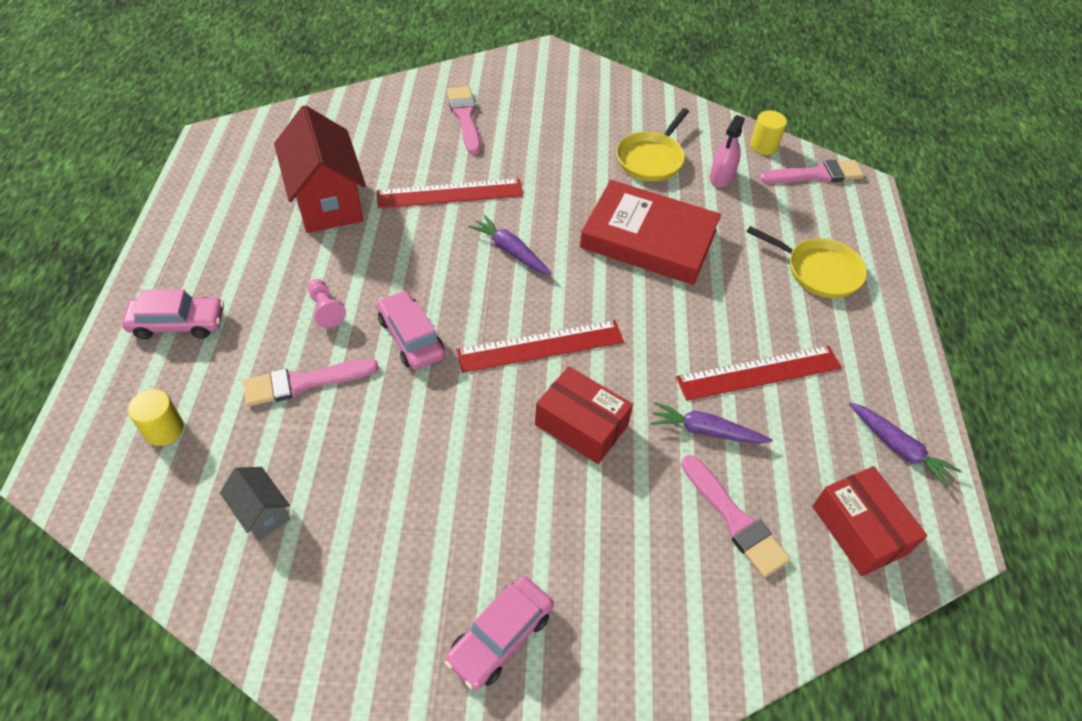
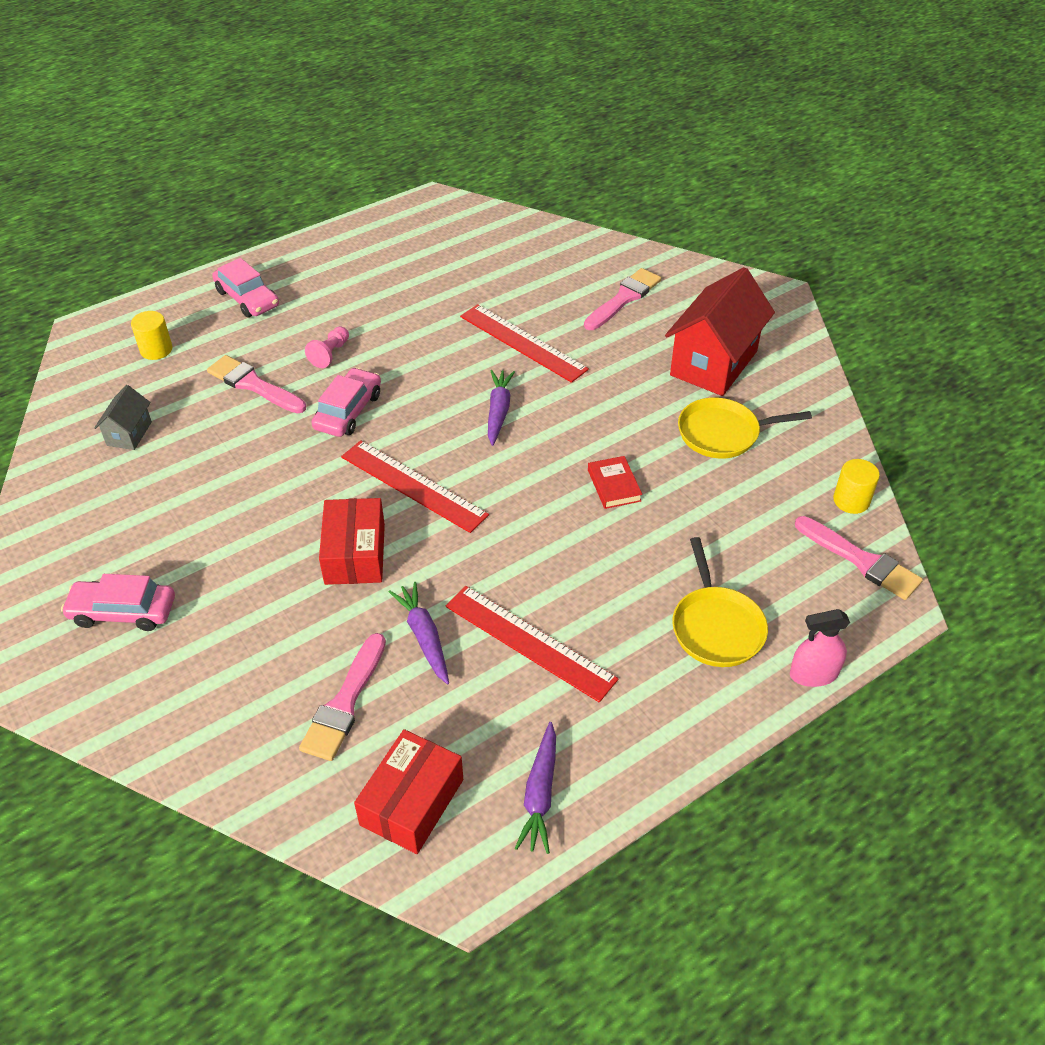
camera: 55 degrees right, 5 degrees down
(327, 201) = (437, 289): red house -> red house (714, 363)
(649, 239) = (614, 485): red book -> red book, size x0.41
(721, 177) = (761, 493): pink spray bottle -> pink spray bottle (813, 674)

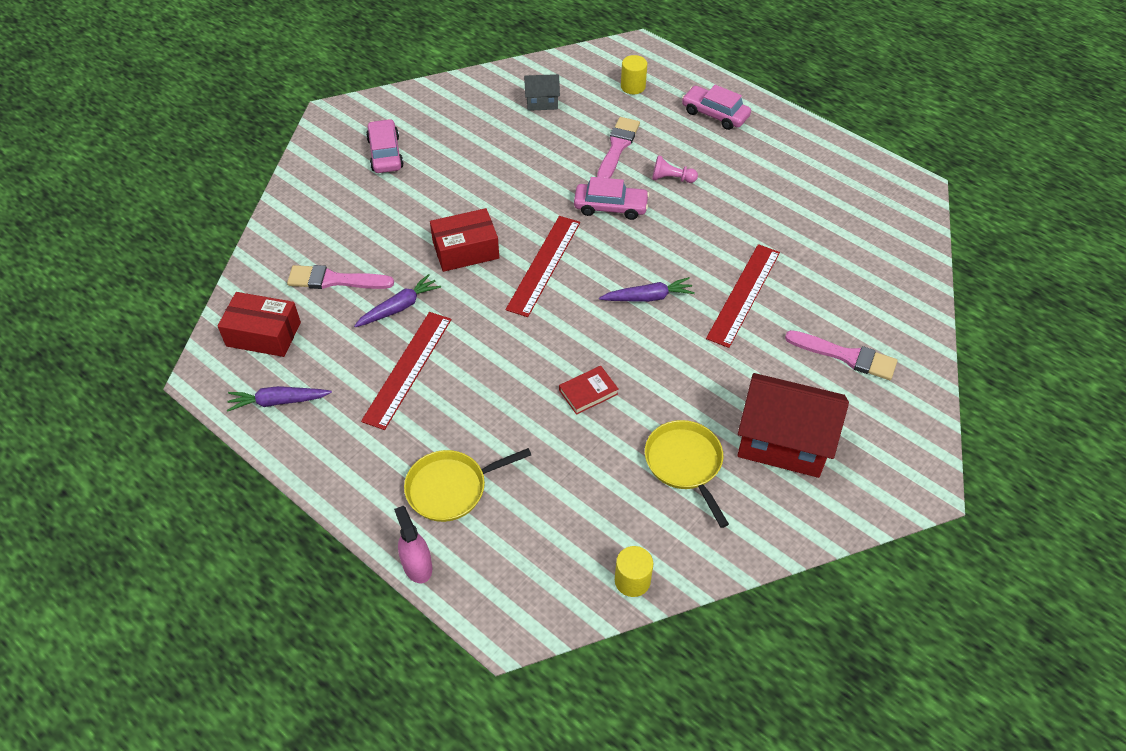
camera: 75 degrees right, 5 degrees up
(247, 298) = (715, 114): pink car -> pink car turned 90 degrees clockwise
(861, 560) = (556, 594): pink brush -> none

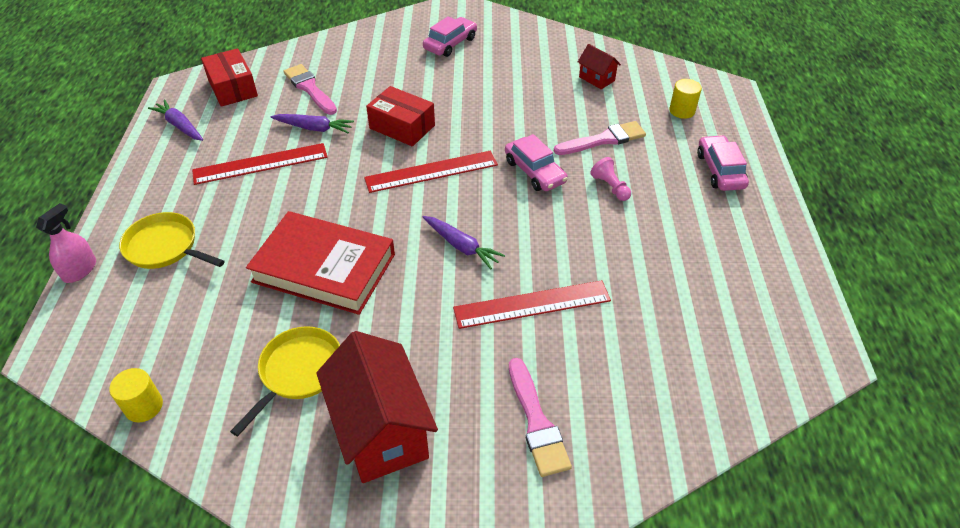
camera: 50 degrees right, 5 degrees down
(542, 103) = (596, 79): grey house -> red house
(588, 392) = (324, 268): red book -> red book, size x2.44

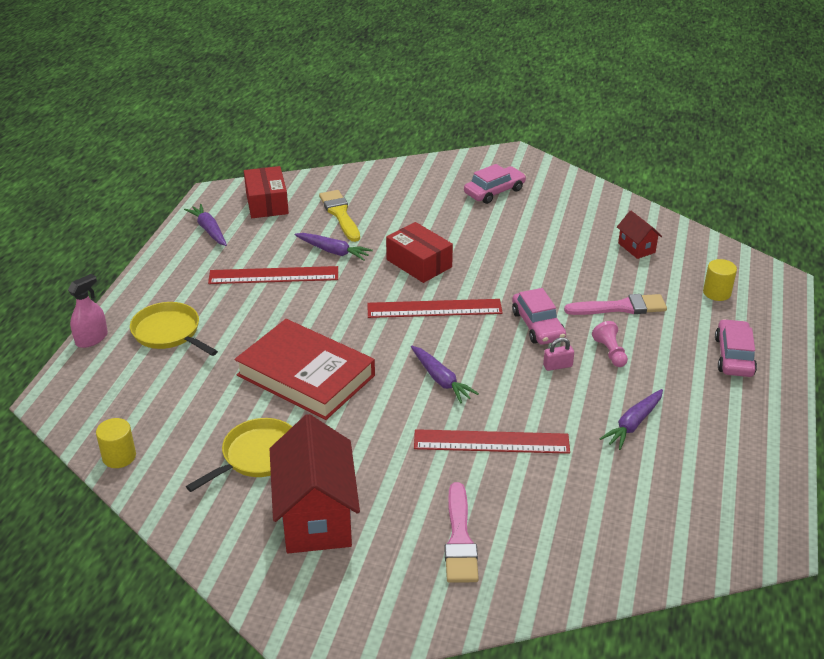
camera: 15 degrees right, 10 degrees down
(309, 88) = (340, 214): pink brush -> yellow brush
(567, 210) = (557, 366): none -> pink padlock
(657, 257) = (633, 424): none -> purple carrot

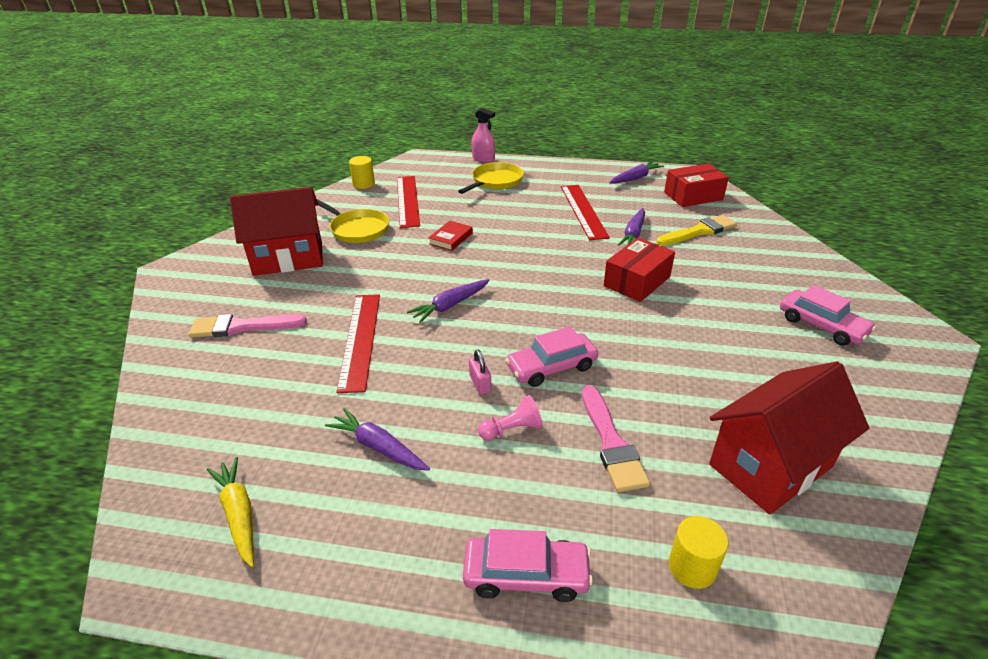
camera: 85 degrees right, 0 degrees up
(305, 375) = (451, 238): red book -> red book, size x0.41
(434, 309) = (561, 295): red ruler -> red ruler (407, 200)
(636, 248) = (770, 465): red house -> red house, size x2.07
(709, 499) = (239, 514): none -> yellow carrot

